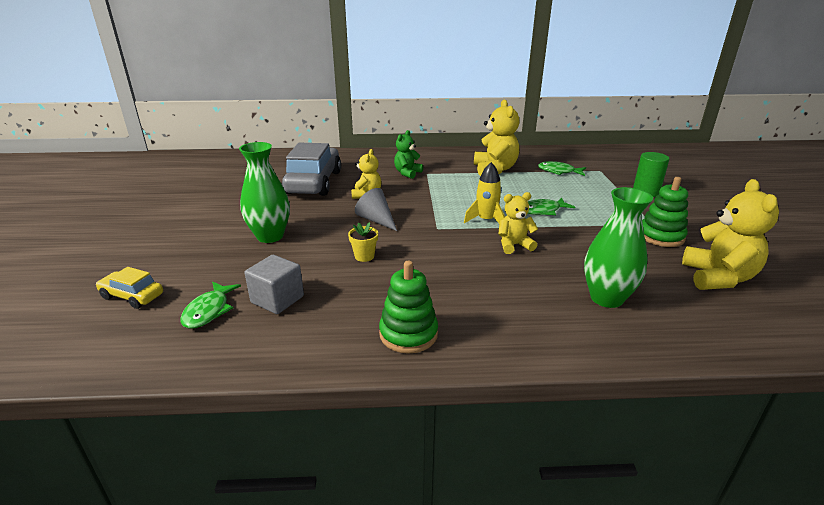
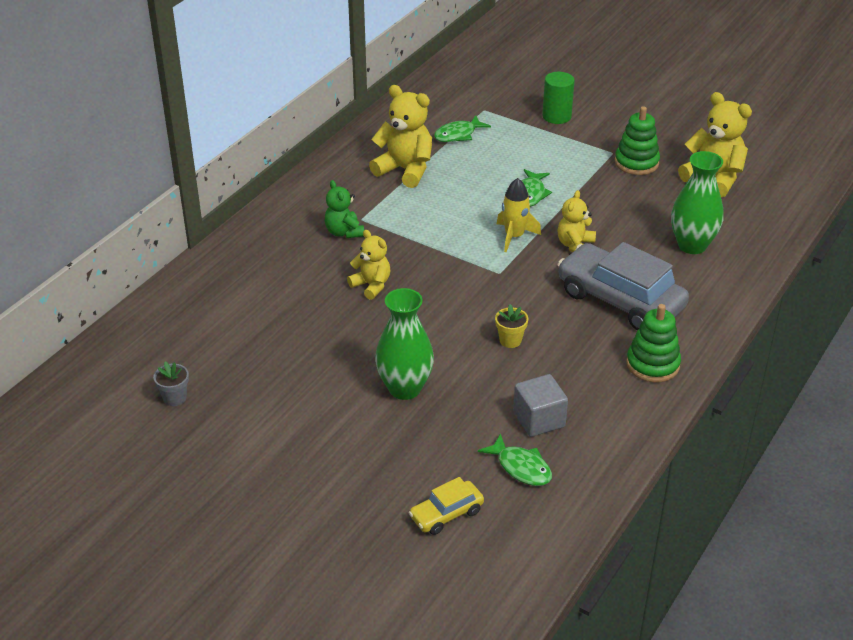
camera: 55 degrees left, 10 degrees up
(206, 180) = (175, 398): none -> grey flower pot
(314, 182) = (290, 311): grey car -> grey car (620, 300)
(376, 220) = (442, 303): grey cone -> none

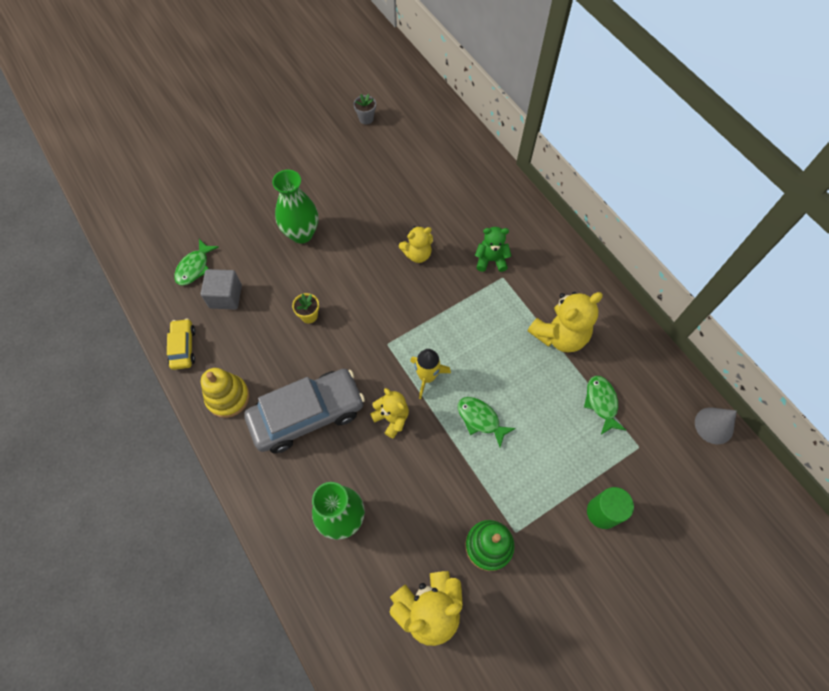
camera: 115 degrees right, 25 degrees up
(433, 79) = (714, 425): none -> grey cone
(446, 514) = (188, 214): yellow car -> yellow car (183, 347)
(521, 467) = (194, 267): green fish -> green fish turned 45 degrees counterclockwise
(652, 364) = (228, 397): green stacking toy -> yellow stacking toy

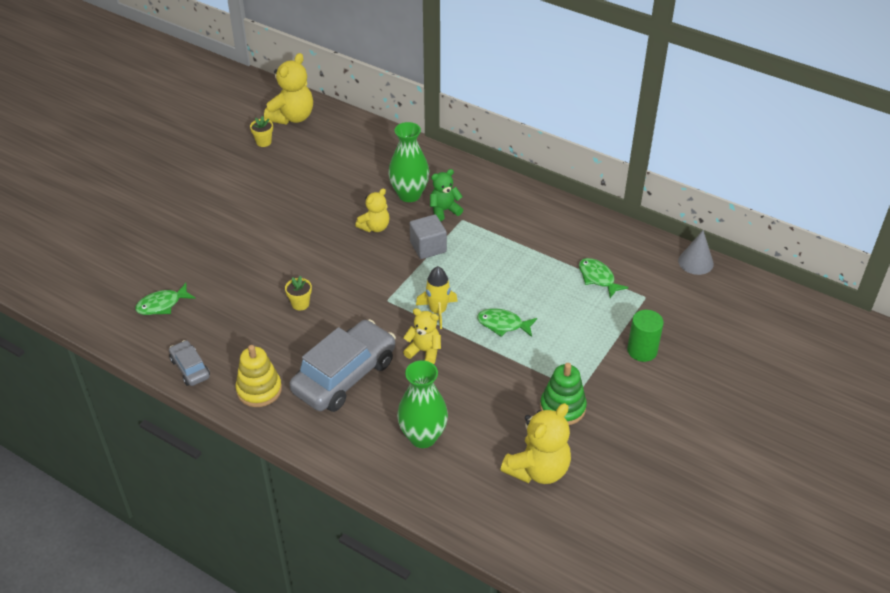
camera: 25 degrees left, 20 degrees down
(183, 347) = (190, 368): yellow car -> grey car
(194, 267) = (162, 304): green fish -> green fish turned 60 degrees clockwise
(225, 296) = (208, 316): grey cube -> grey cube (428, 247)
(301, 234) = (254, 246): green vase -> green vase (409, 195)
(366, 118) = (263, 142): grey flower pot -> yellow flower pot
(559, 335) = (536, 244): yellow teddy bear -> yellow teddy bear (292, 117)

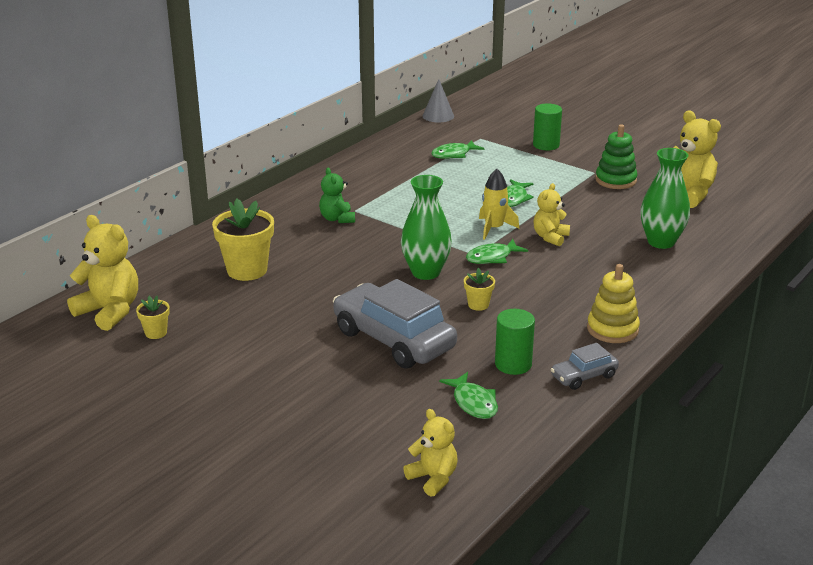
camera: 85 degrees left, 15 degrees down
(210, 326) = (513, 364): none -> green cylinder
(344, 376) = (587, 279): grey car -> grey car (393, 340)
(352, 171) = (247, 270): none -> yellow flower pot
(375, 227) = (355, 258): yellow teddy bear -> yellow teddy bear (433, 478)
(382, 311) = (492, 257): none -> green fish
(409, 195) = (303, 237): green vase -> green vase (425, 272)
(428, 247) = (395, 230): grey cube -> none

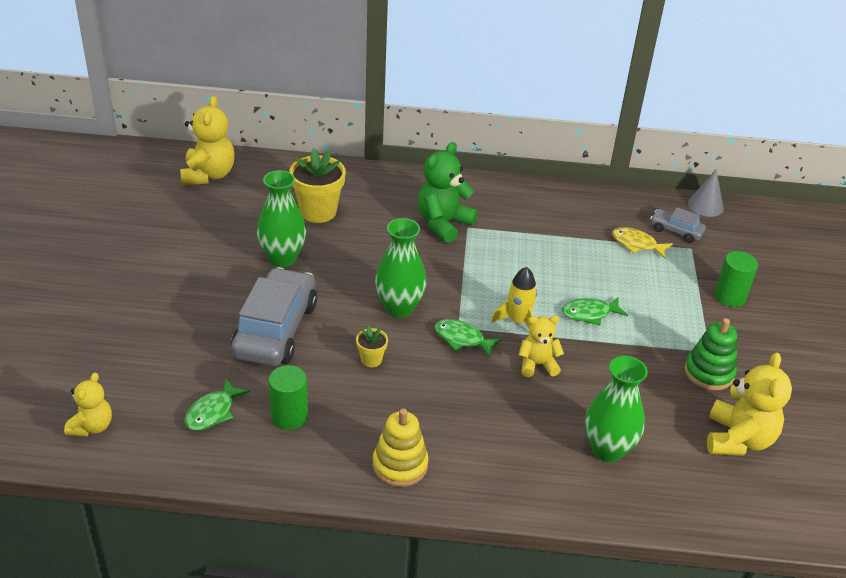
camera: 55 degrees right, 10 degrees up
(156, 333) = (196, 207): yellow flower pot -> none
(295, 308) = (282, 258): none -> green vase
(337, 219) = (443, 224): green teddy bear -> green teddy bear, size x1.63
(453, 154) = (637, 244): green fish -> yellow fish
(584, 376) = (302, 470): grey car -> grey car (676, 231)

